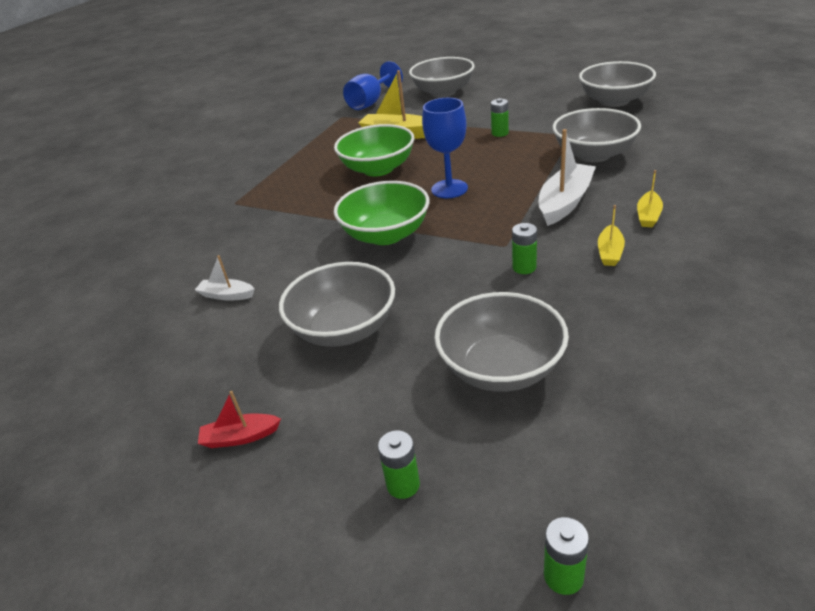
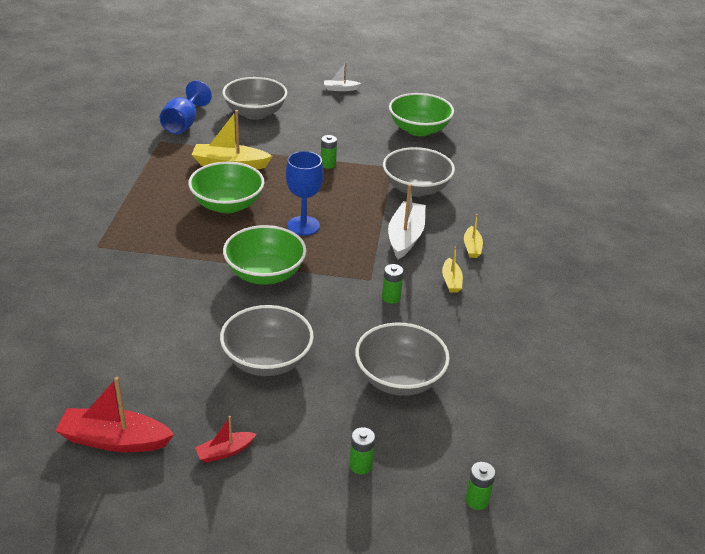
camera: 25 degrees left, 0 degrees up
(130, 404) = (114, 440): none -> red boat
(227, 295) = (145, 340): white boat -> white boat (340, 89)
(614, 101) = (419, 130): grey bowl -> green bowl

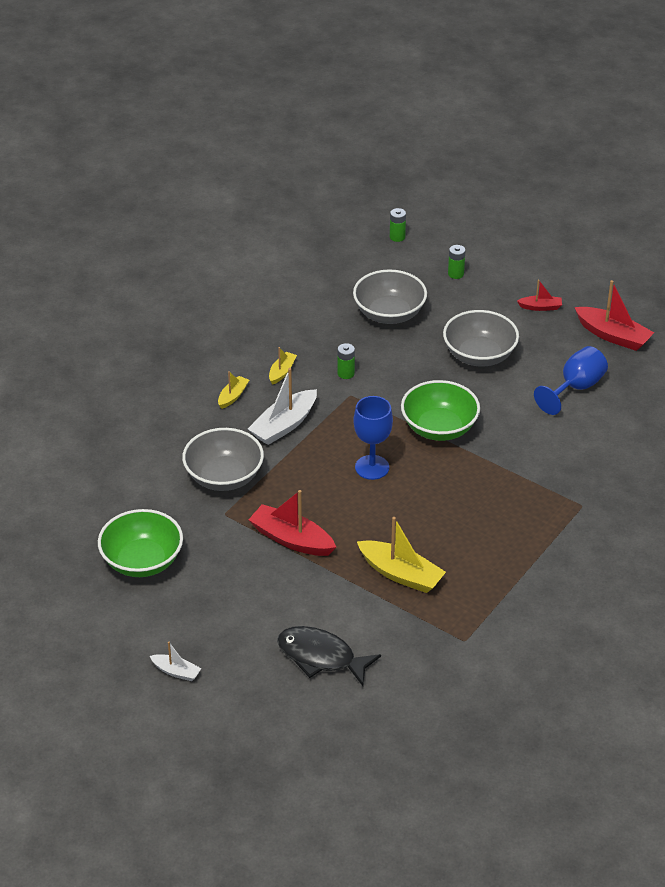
camera: 150 degrees left, 5 degrees up
(183, 124) = (422, 664): blue goblet -> blue goblet (575, 388)
(227, 205) = (433, 517): green bowl -> none
(255, 113) = (321, 657): grey bowl -> black fish
(328, 164) = (291, 539): green battery -> red boat

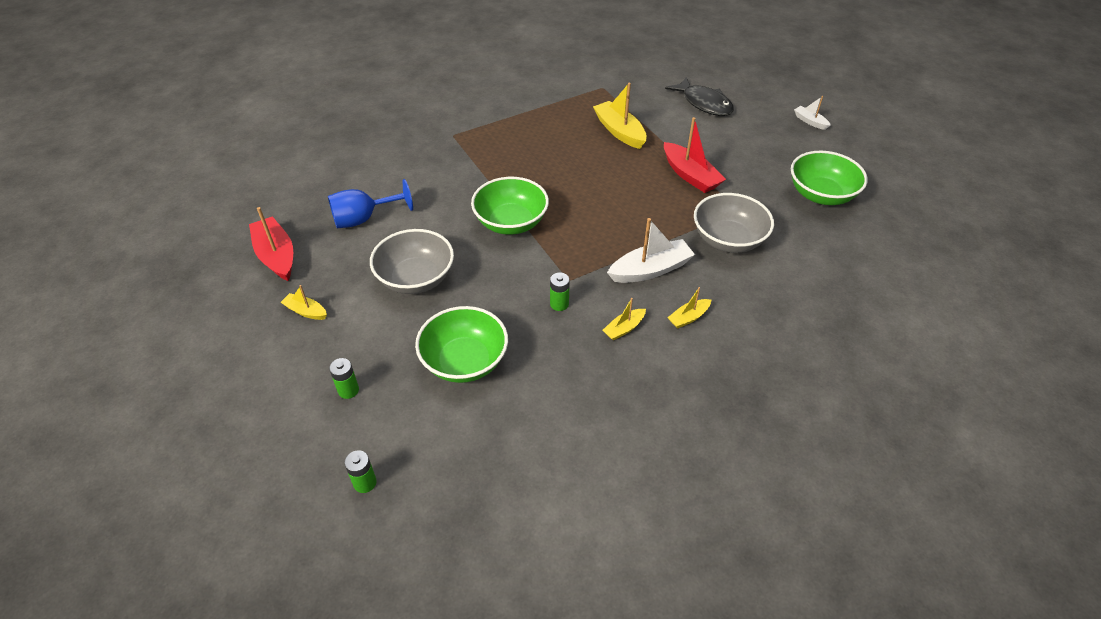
camera: 155 degrees left, 5 degrees up
(372, 467) = (592, 208): blue goblet -> none
(389, 314) = (464, 361): grey bowl -> green bowl
(540, 307) = (306, 311): red boat -> yellow boat

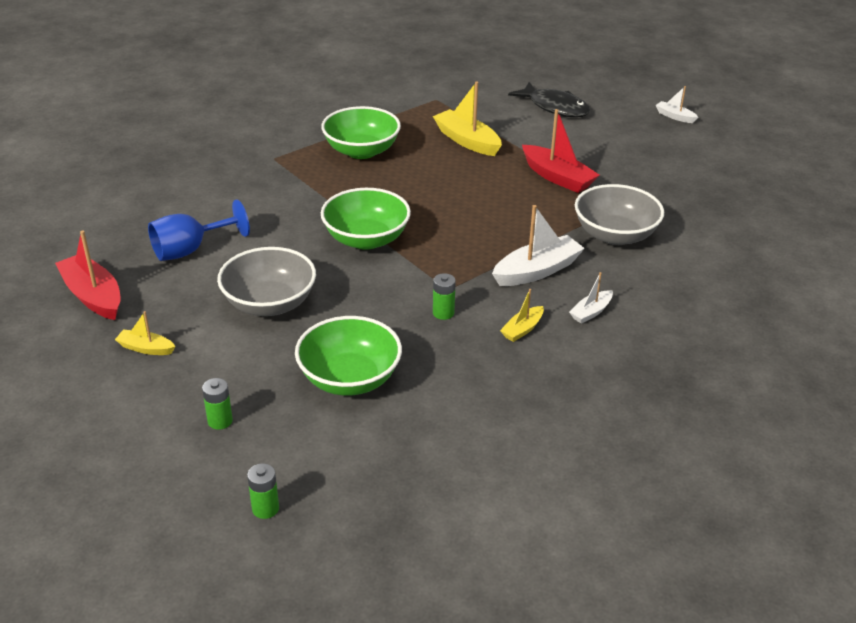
camera: 10 degrees left, 10 degrees down
(688, 317) = (591, 312): yellow boat -> white boat
(821, 195) = (704, 184): green bowl -> green bowl (361, 151)

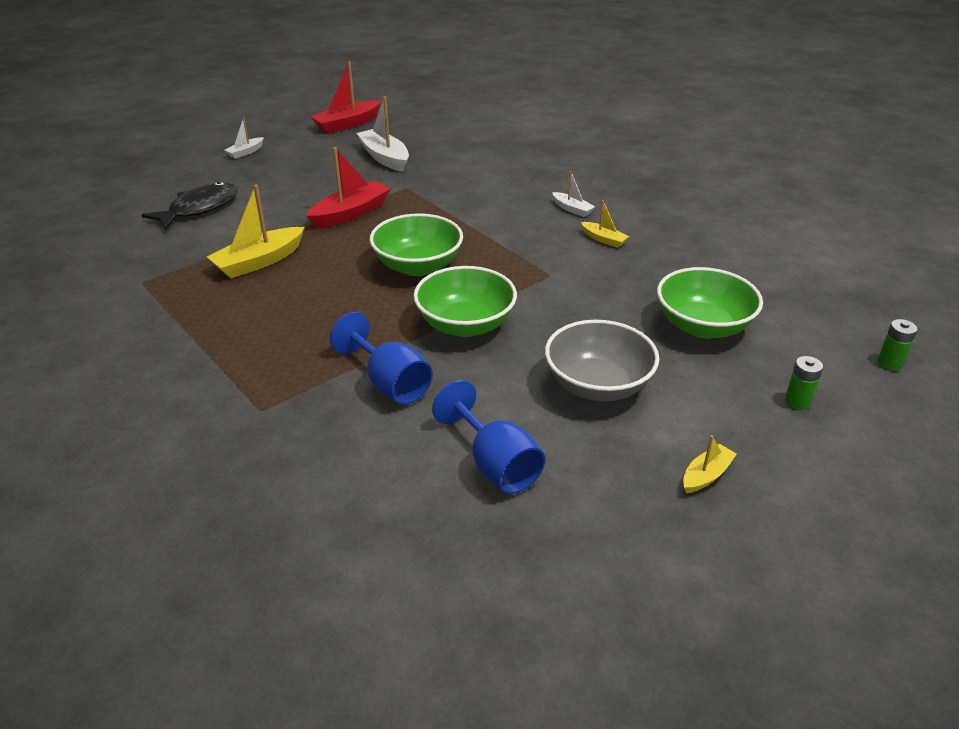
camera: 90 degrees left, 0 degrees up
(93, 296) = (614, 548): red boat -> red boat (347, 124)
(146, 348) = (706, 475): yellow boat -> yellow boat turned 150 degrees counterclockwise
(292, 205) = (390, 383): none -> blue goblet
(361, 151) = (261, 335): green bowl -> green bowl (418, 266)
(443, 313) = (589, 277): green battery -> none
(537, 271) = (515, 230): white boat -> white boat (384, 158)
(615, 235) = (455, 192): grey bowl -> none

